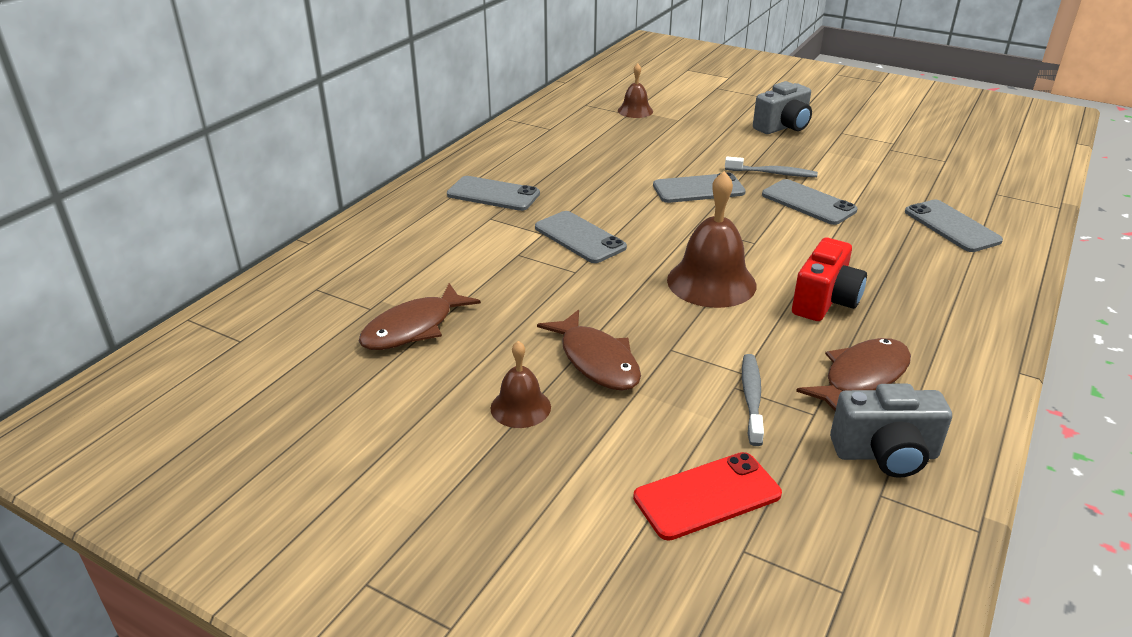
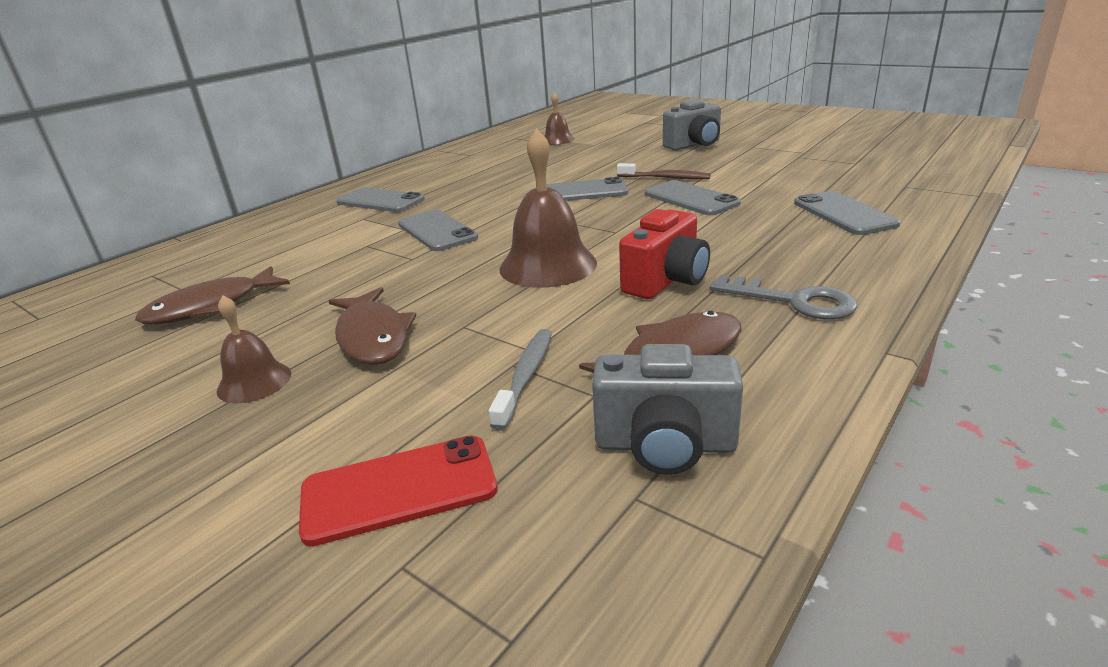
camera: 10 degrees right, 5 degrees down
(773, 173) = (665, 178): grey toothbrush -> brown toothbrush
(937, 323) = (793, 301): none -> grey key

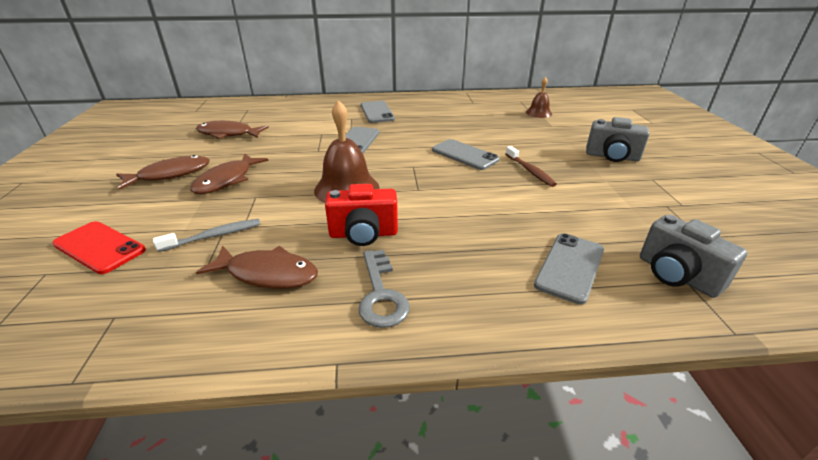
camera: 45 degrees right, 5 degrees up
(254, 382) = (170, 174): brown bell -> brown fish
(665, 445) = (166, 308): grey camera -> grey camera (676, 275)
(691, 199) = (506, 194): grey phone -> none

